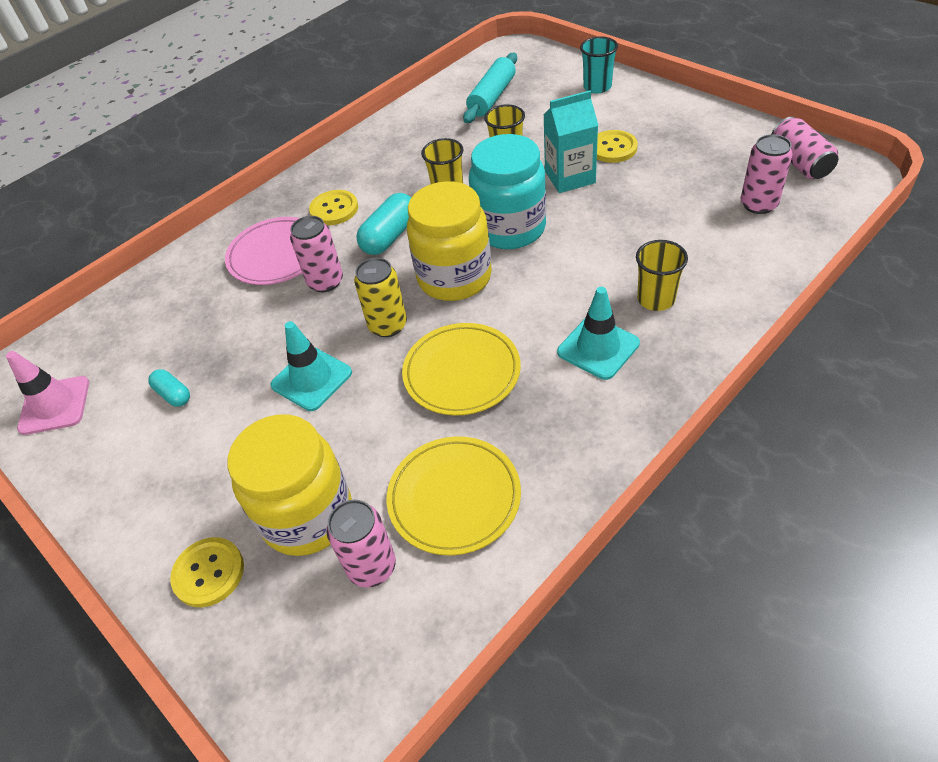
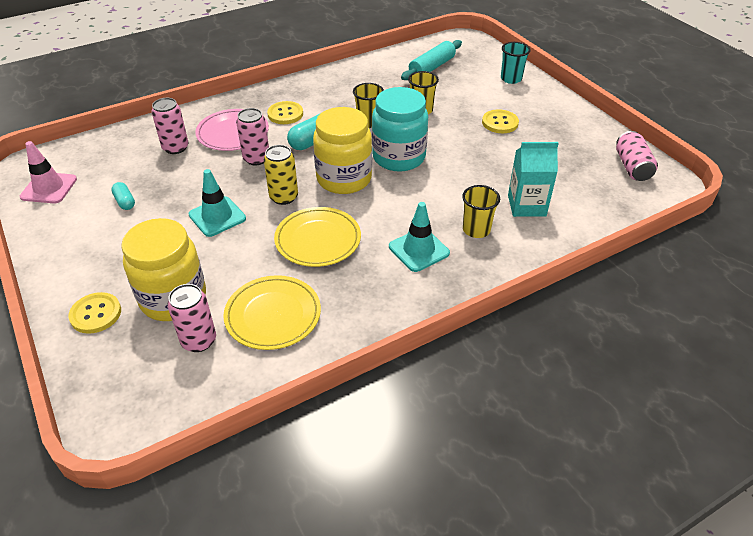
camera: 10 degrees right, 5 degrees down
(570, 177) = (458, 134): turquoise carton -> turquoise carton (526, 205)
(758, 204) = (585, 187): pink can -> pink can (175, 148)

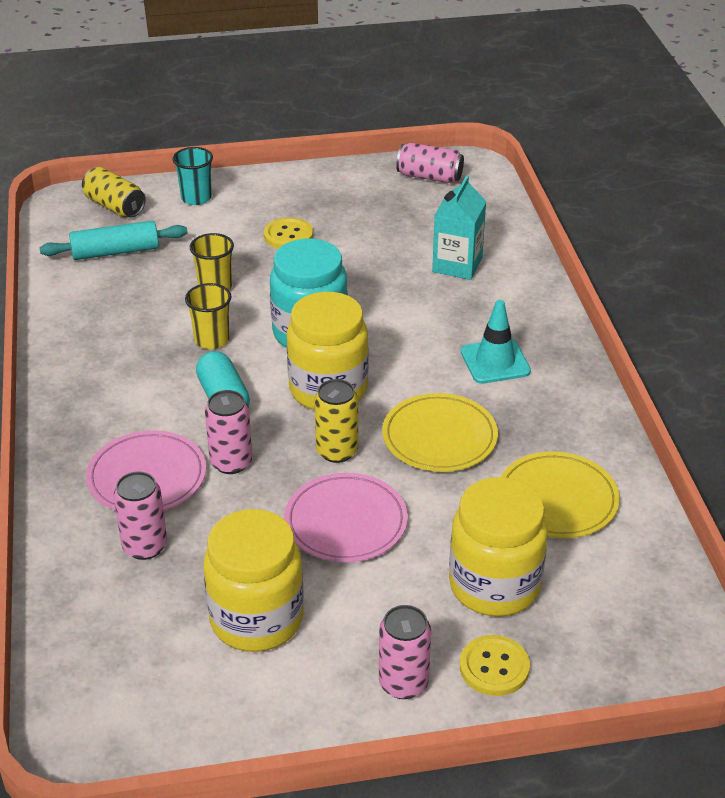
camera: 70 degrees left, 5 degrees down
(49, 188) = (164, 715): pink traffic cone -> none
(125, 202) = (256, 619): turquoise capsule -> yellow jar
(199, 341) = (577, 570): pink can -> pink can (403, 683)
(217, 217) = (346, 522): turquoise traffic cone -> pink plate
(285, 114) = (133, 413): yellow button -> none
(432, 67) = (115, 251): turquoise rolling pin -> turquoise rolling pin turned 75 degrees counterclockwise
(476, 230) = (480, 311): yellow cup -> none
(477, 55) = (115, 206): none -> yellow can

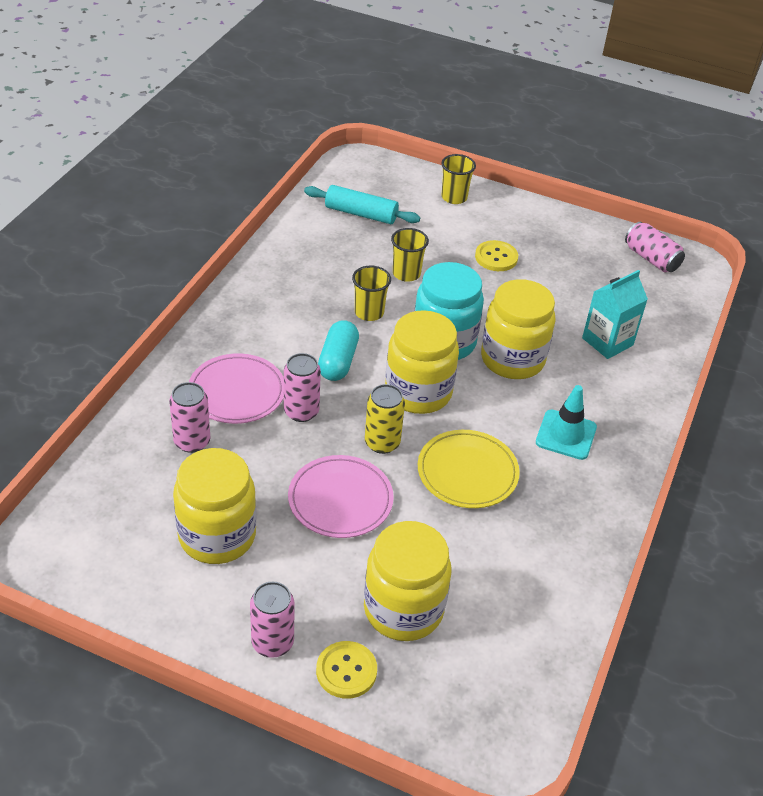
camera: 30 degrees right, 5 degrees up
(115, 206) = (390, 179): yellow can -> none
(196, 198) = (454, 197): turquoise cup -> yellow cup
(388, 319) = (512, 359): none -> yellow jar
(557, 499) = (513, 571): yellow plate -> none

